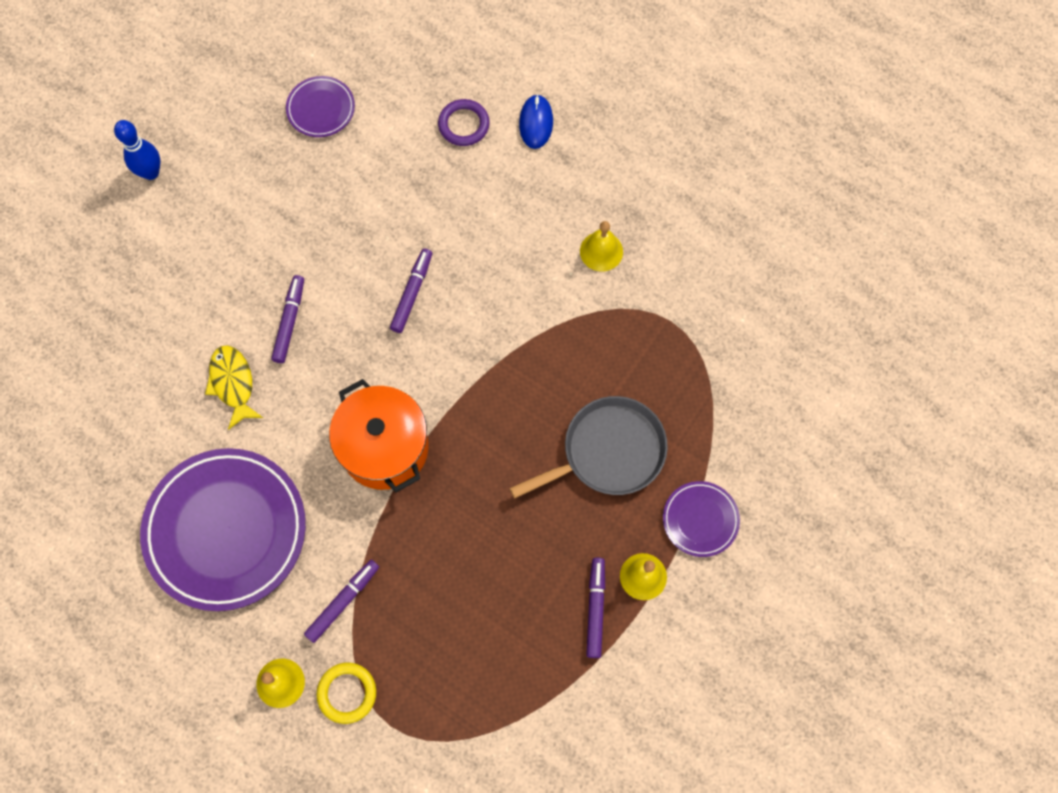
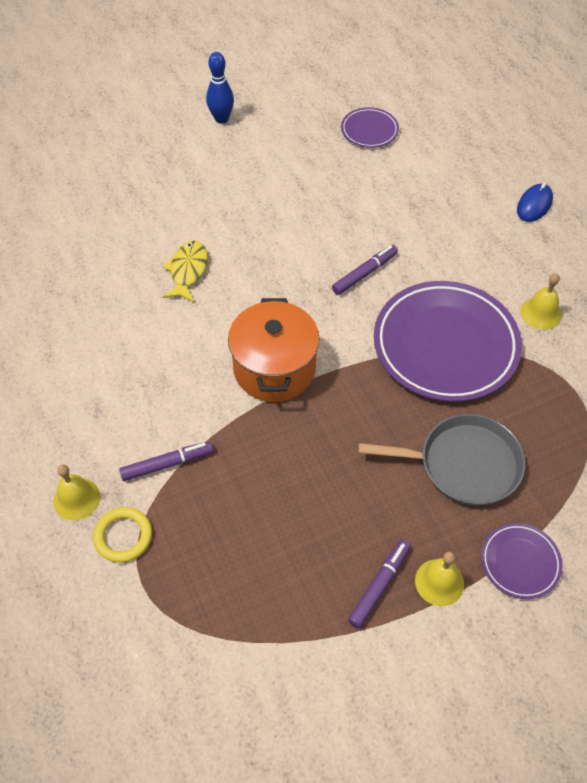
camera: 30 degrees right, 15 degrees down
(226, 530) = (113, 366): purple plate -> purple plate (445, 345)
(289, 321) = (257, 250): purple marker -> none
(464, 124) = (474, 183): purple ring -> none

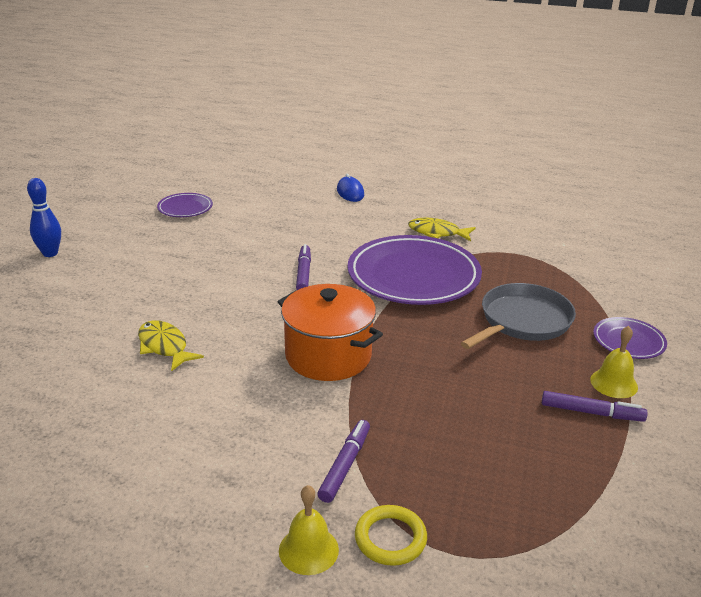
camera: 50 degrees left, 25 degrees down
(379, 586) = (591, 412): purple marker -> purple marker turned 120 degrees clockwise
(541, 313) = (437, 233): yellow bell -> yellow fish

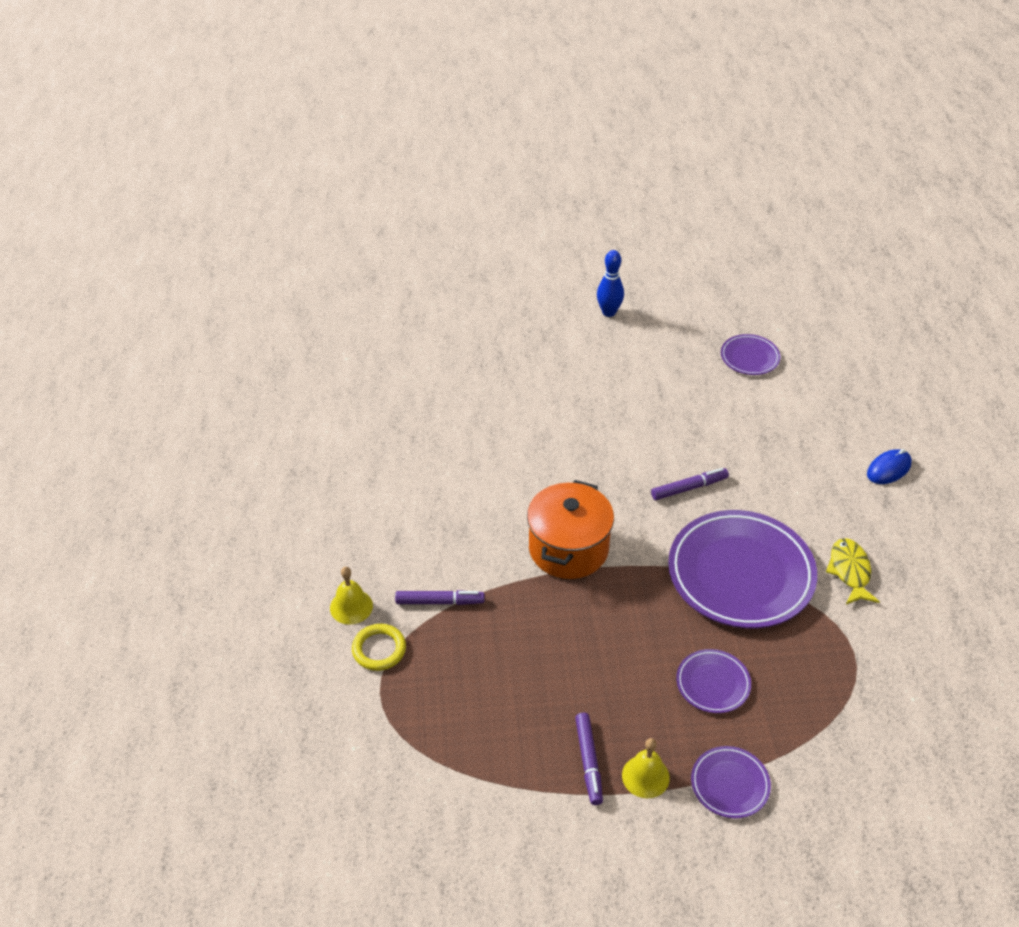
camera: 70 degrees right, 15 degrees up
(164, 346) = (523, 442): yellow fish -> none
(522, 321) = (713, 683): grey pan -> purple plate

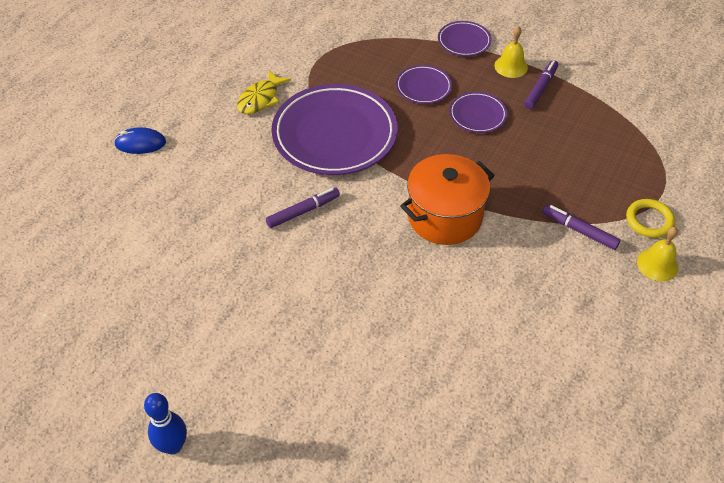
camera: 145 degrees left, 5 degrees up
(689, 488) = (303, 211): purple marker -> purple marker turned 135 degrees clockwise
(749, 357) = (109, 299): purple plate -> purple plate (477, 115)

